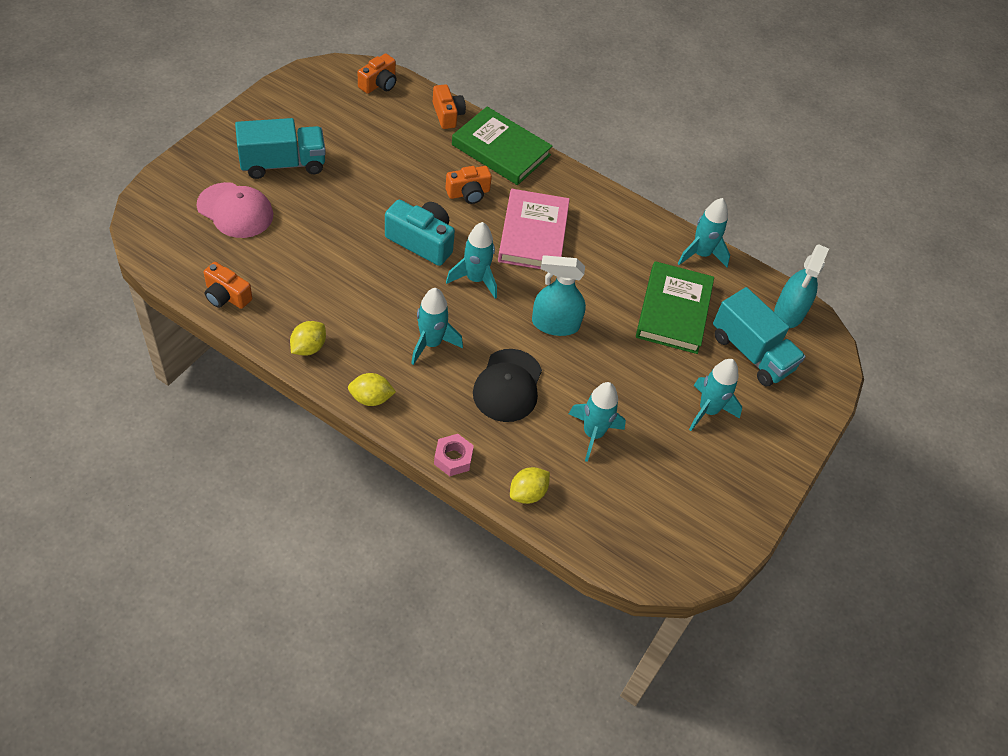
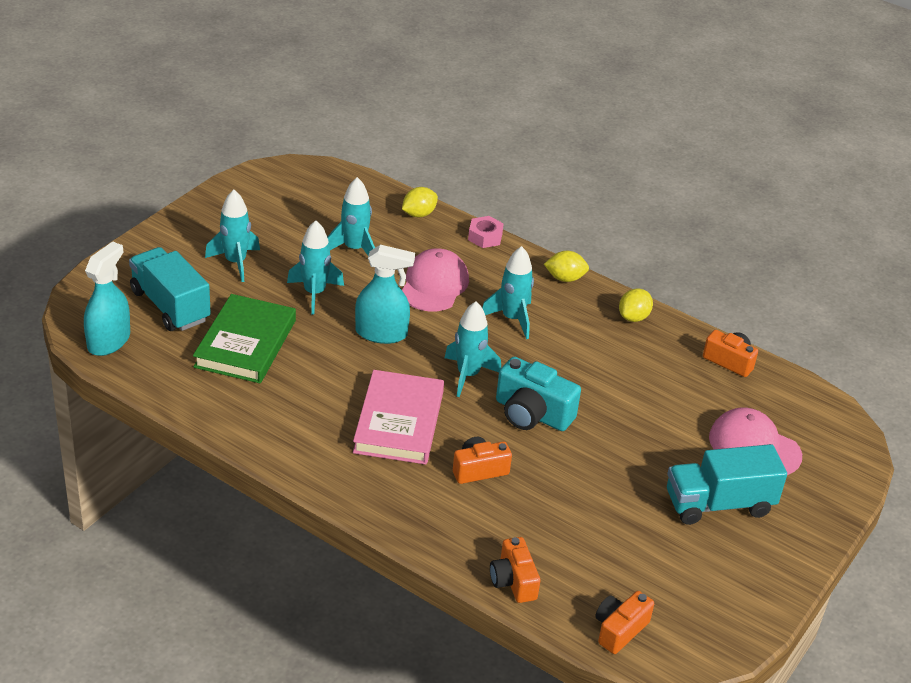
camera: 175 degrees left, 15 degrees down
(501, 150) = (436, 529): green book -> none
(508, 386) = (434, 285): black cap -> pink cap
(701, 254) = (193, 400): turquoise rocket -> turquoise rocket (314, 293)

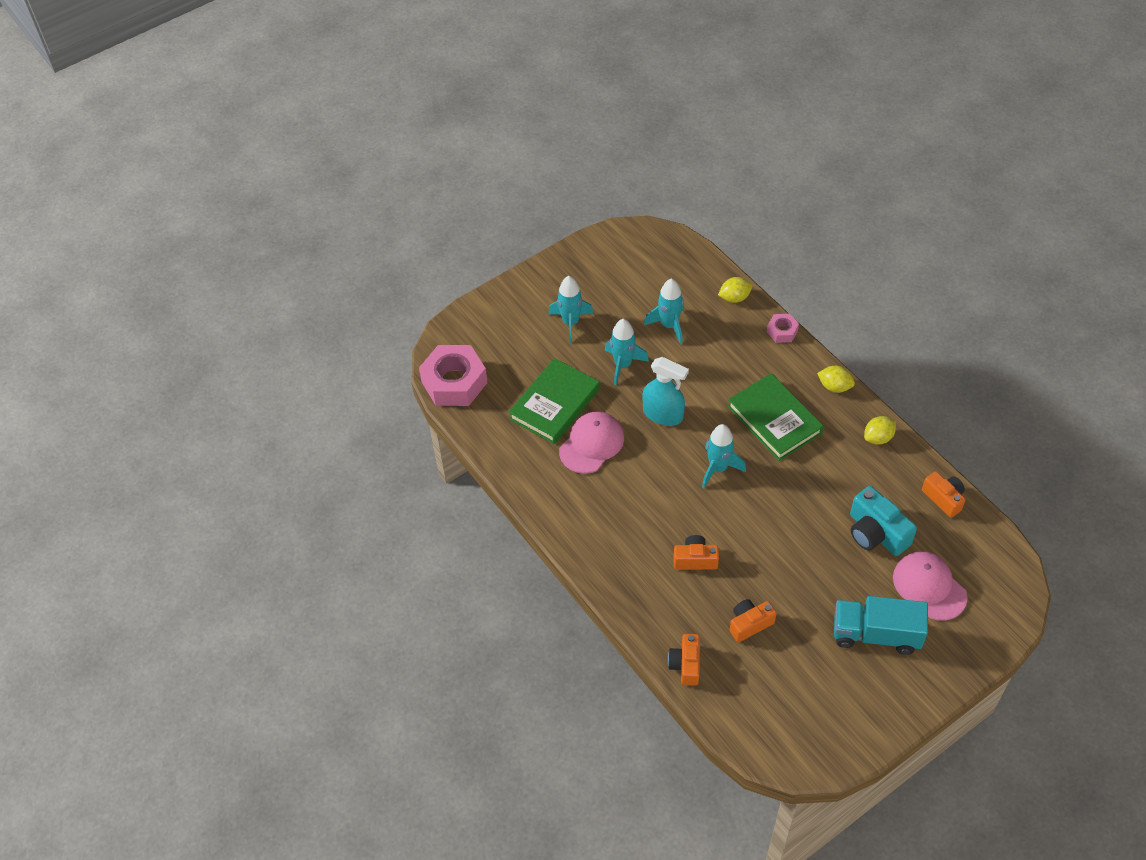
camera: 25 degrees right, 15 degrees up
(109, 341) = (454, 382): turquoise spray bottle -> pink nut
(170, 306) = (508, 357): turquoise truck -> none
(398, 422) = (648, 502): pink book -> none
(434, 285) = (722, 373): pink cap -> pink cap (591, 444)
(512, 319) = (774, 420): turquoise rocket -> green book
(532, 414) = (756, 516): turquoise camera -> turquoise camera (876, 533)
(619, 630) = (751, 726): orange camera -> orange camera (749, 624)

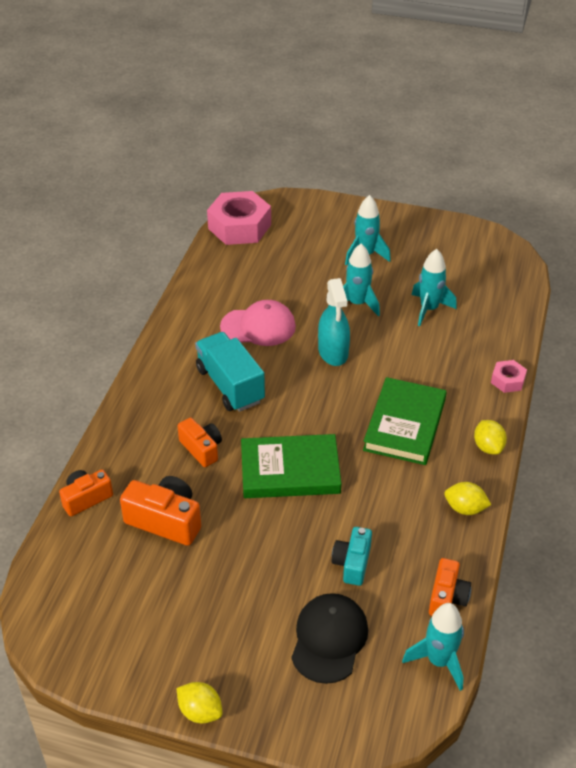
camera: 50 degrees right, 10 degrees down
(554, 404) = (276, 287): green book -> green book (290, 470)
(718, 468) = (312, 415): turquoise rocket -> turquoise rocket (439, 661)
(734, 298) = (506, 332): yellow lemon -> yellow lemon (200, 711)
(749, 624) = (165, 520): orange camera -> orange camera, size x1.51
(876, 533) = (352, 563): turquoise camera -> turquoise camera, size x0.66
(876, 634) = (234, 623): turquoise truck -> turquoise truck (230, 385)
(929, 587) = (329, 639): pink cap -> black cap

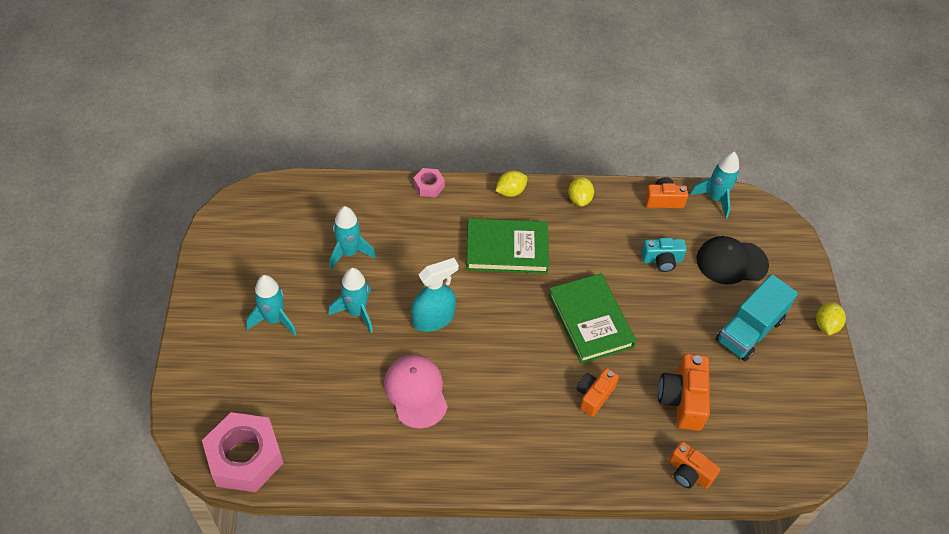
camera: 110 degrees left, 10 degrees up
(230, 385) = (507, 394): turquoise truck -> turquoise truck (749, 330)

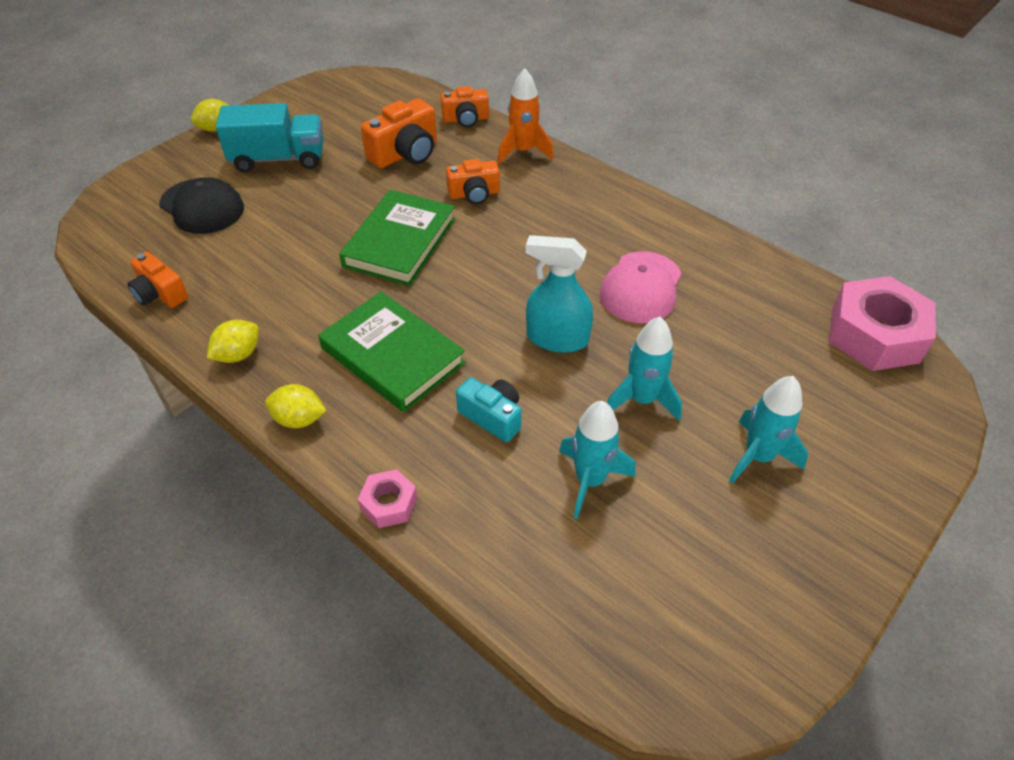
camera: 135 degrees left, 5 degrees down
(609, 467) = (523, 151): none -> orange rocket
(662, 260) = (257, 246): turquoise camera -> turquoise camera (492, 417)
(689, 473) = (466, 119): orange camera -> orange camera turned 90 degrees clockwise
(715, 198) = (112, 262): turquoise rocket -> none

